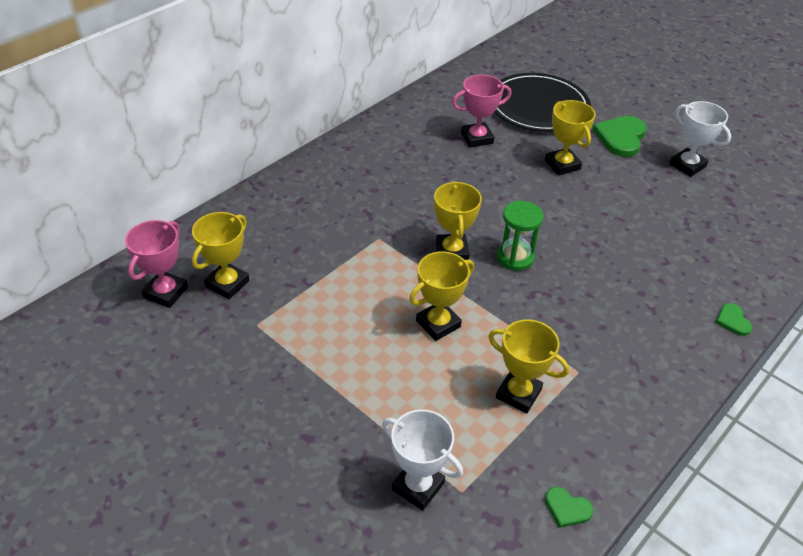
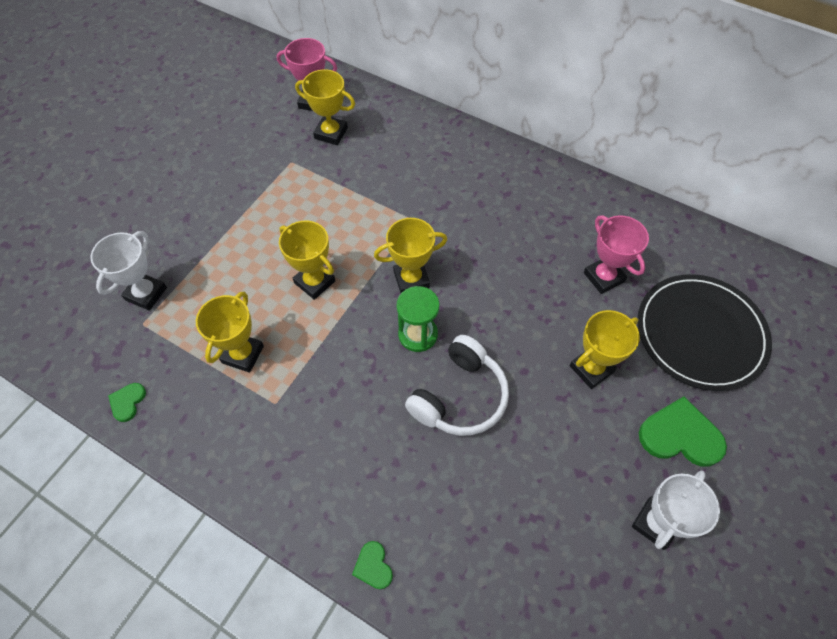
camera: 80 degrees right, 15 degrees up
(581, 242) = (460, 396): none -> white headphones
(732, 321) = (373, 566): green heart -> green heart turned 90 degrees counterclockwise

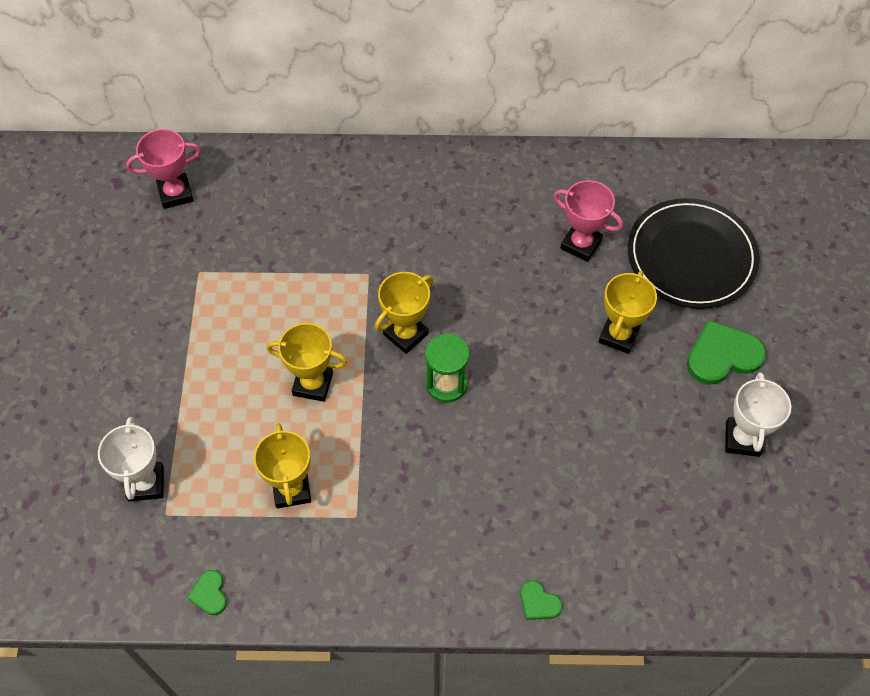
camera: 30 degrees left, 0 degrees up
(331, 133) = (220, 221): yellow trophy -> none
(460, 396) = (520, 420): white headphones -> none

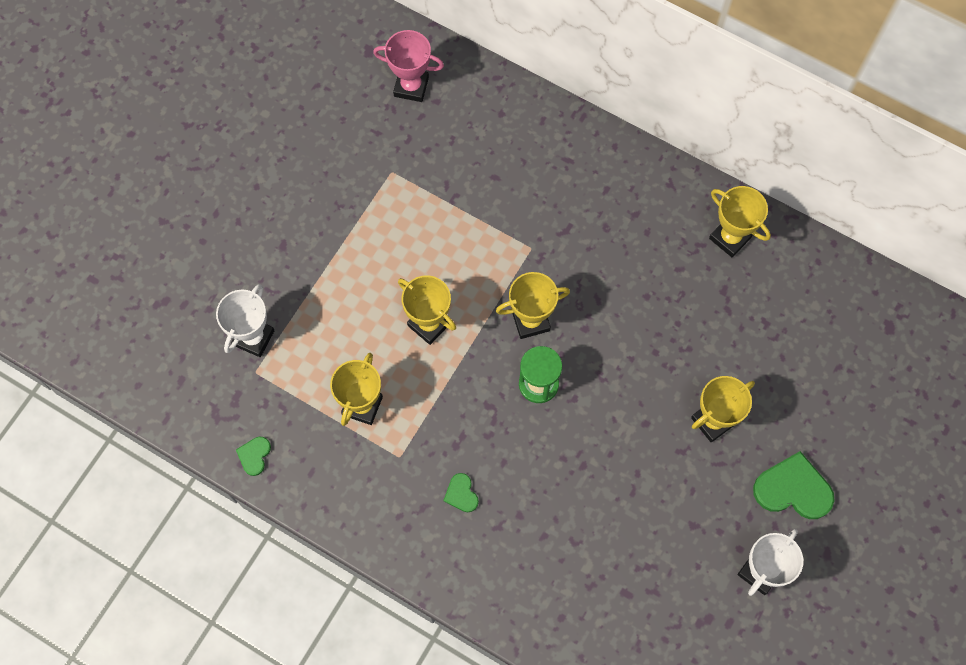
camera: 30 degrees right, 10 degrees up
(535, 183) = (730, 238): none -> yellow trophy
(538, 602) = (502, 609): green heart -> green heart (461, 494)
(581, 244) = (734, 318): pink trophy -> none
(691, 256) = (827, 383): black plate -> none

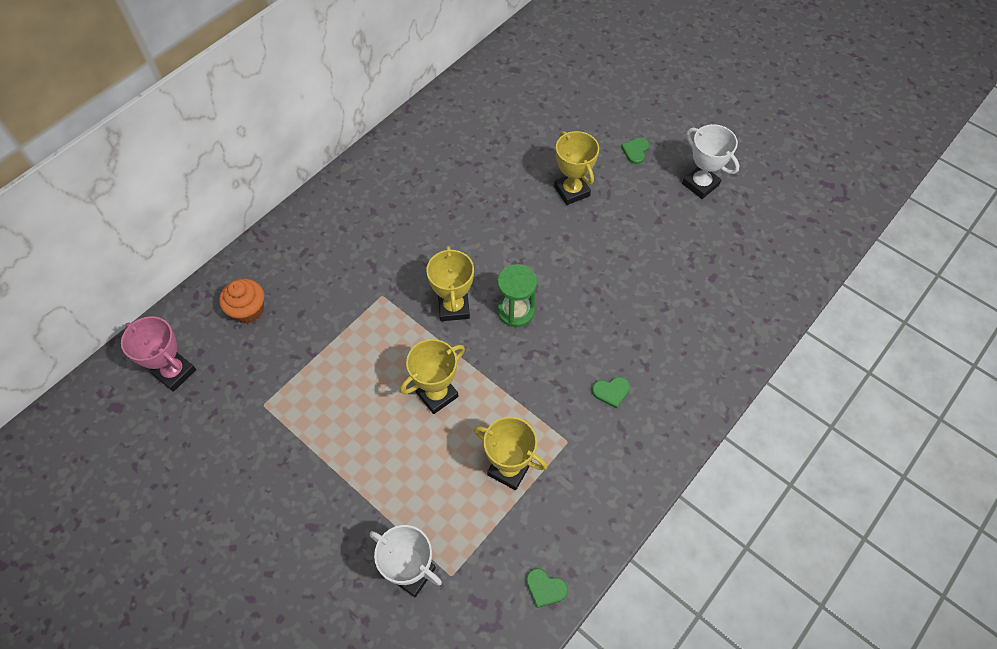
camera: 80 degrees left, 10 degrees down
(411, 87) = (174, 372): pink trophy -> pink trophy turned 75 degrees counterclockwise
(489, 129) = (248, 310): none -> orange cupcake
(730, 238) = (414, 150): yellow trophy -> none
(793, 489) = (635, 151): green heart -> green heart, size x0.51

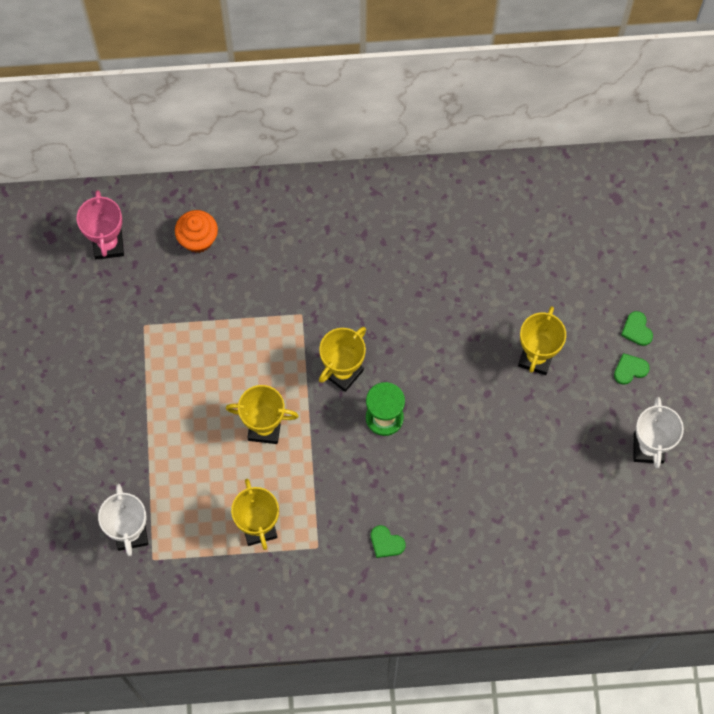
camera: 45 degrees right, 10 degrees up
(545, 588) = (201, 625): green heart -> green heart (637, 329)

